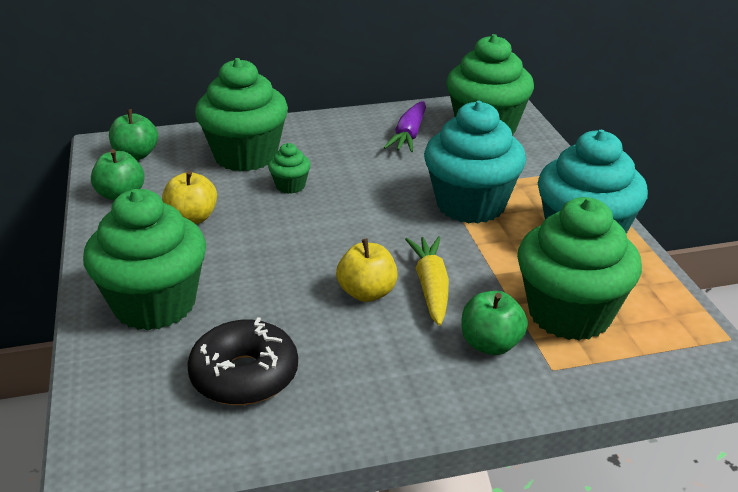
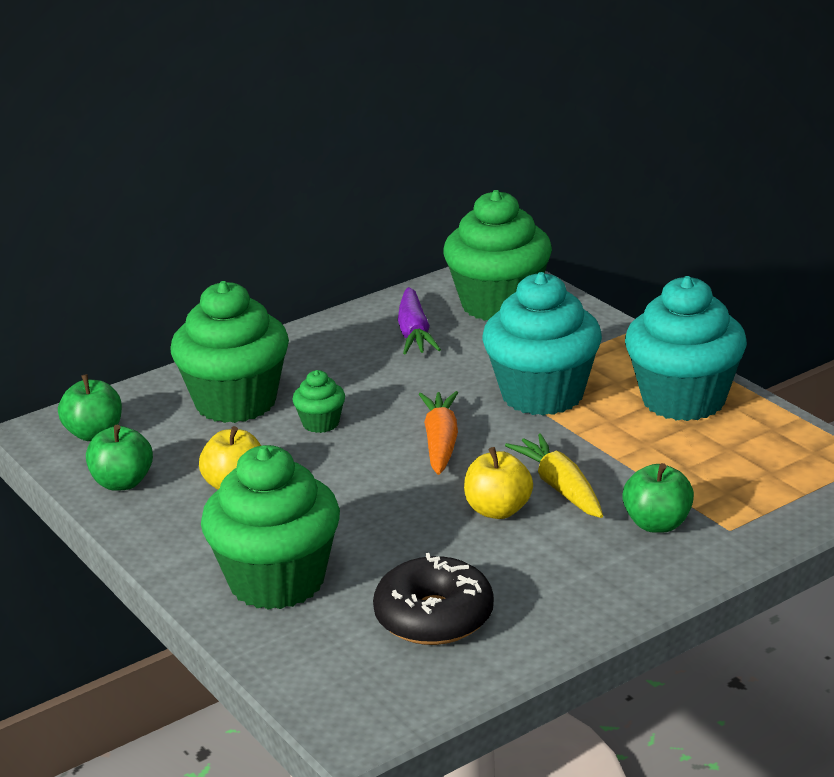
camera: 20 degrees left, 5 degrees down
(365, 223) = (441, 442): none -> orange carrot
(569, 314) = (715, 476): green cupcake -> none

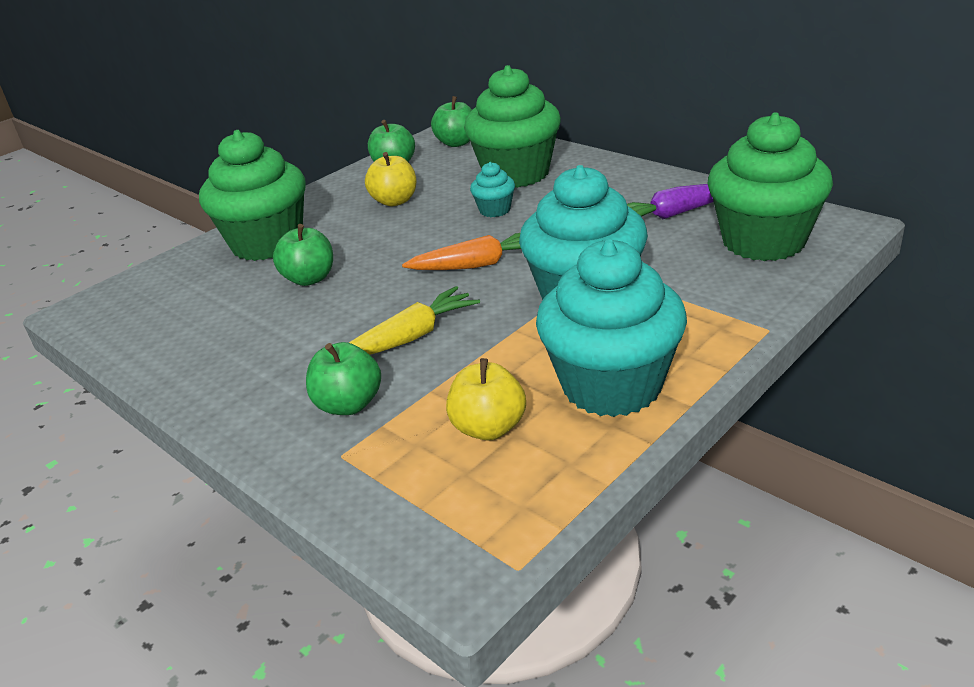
camera: 80 degrees right, 5 degrees up
(321, 423) = (495, 210): green cupcake -> turquoise cupcake
(397, 548) = (309, 279): none -> green apple
(434, 617) = (210, 313): black donut -> none
(498, 510) = (368, 312): yellow apple -> yellow apple (489, 428)

